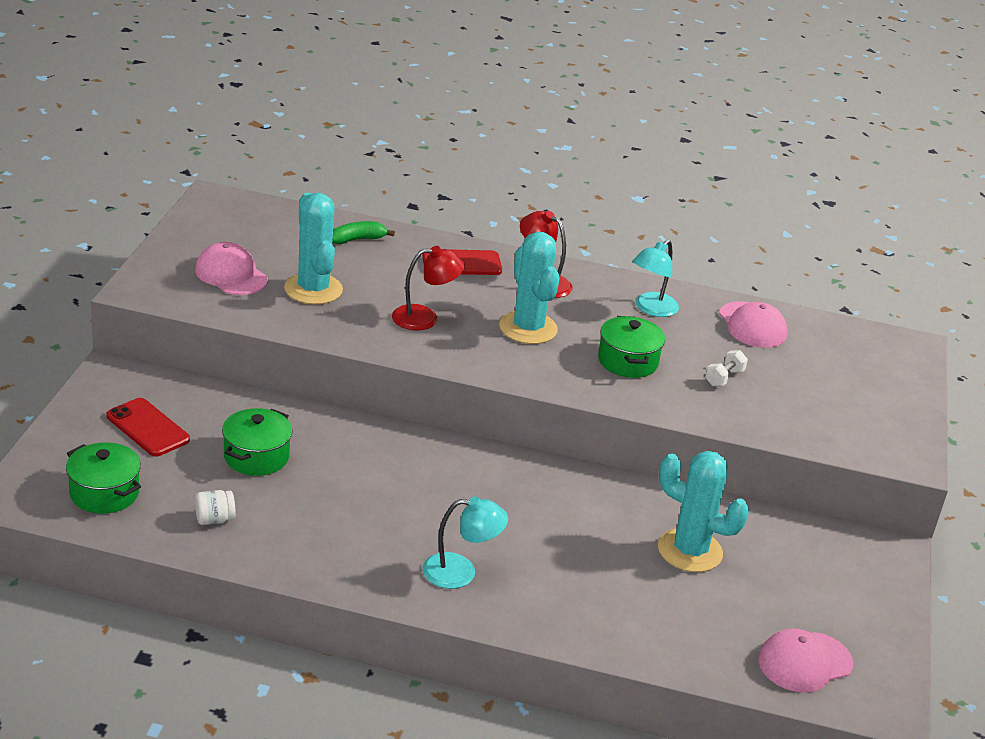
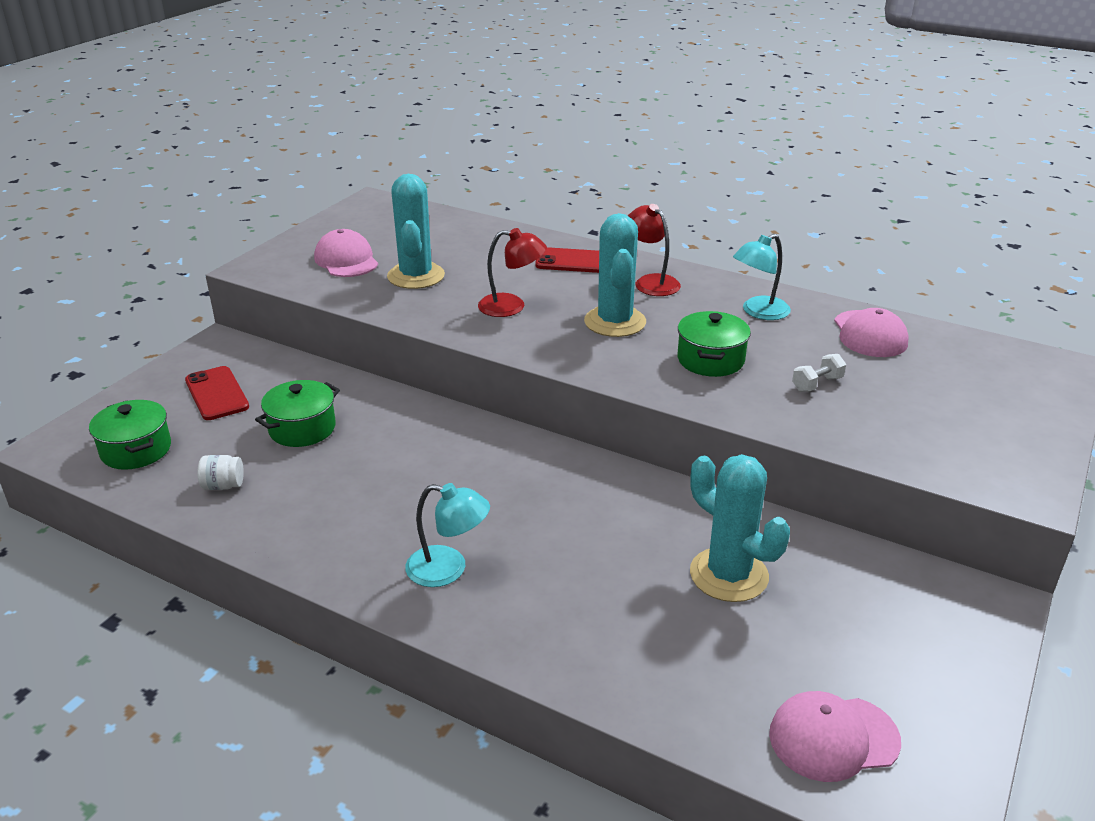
camera: 20 degrees right, 0 degrees up
(357, 239) = (484, 237): green banana -> none

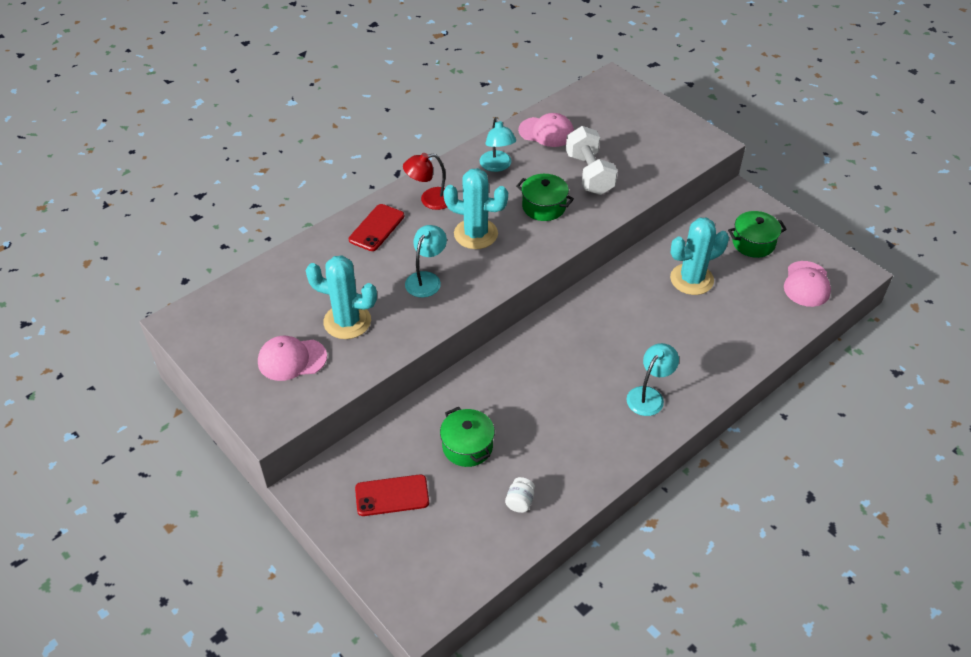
camera: 70 degrees left, 15 degrees up
(136, 450) = (450, 555): green pot -> green pot (753, 243)
(511, 306) = (426, 279): red lamp -> turquoise lamp
(817, 384) = (589, 174): white dumbbell -> white dumbbell, size x2.15

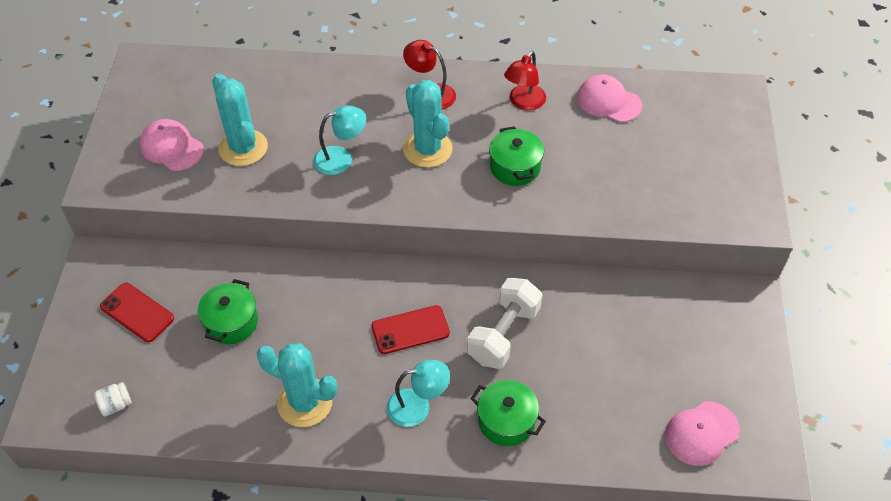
camera: 45 degrees right, 5 degrees up
(376, 228) = (360, 88): red phone -> red phone (410, 330)
(497, 166) = (524, 103): turquoise lamp -> red lamp
(520, 501) = (210, 399): white jar -> white jar (116, 405)
(546, 132) = (608, 101): pink cap -> pink cap turned 150 degrees clockwise
(589, 174) = (595, 167): white dumbbell -> white dumbbell (503, 334)
(691, 279) = (593, 338): turquoise cactus -> turquoise cactus (305, 402)
(753, 243) = (701, 352): green pot -> green pot (506, 421)

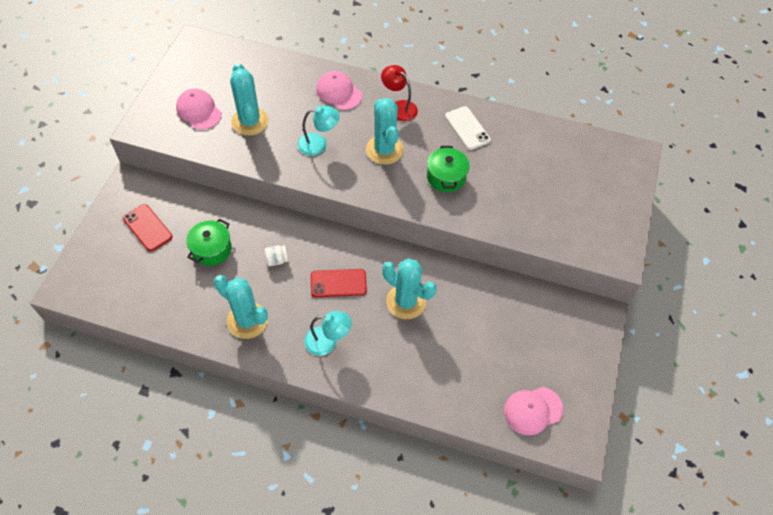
camera: 10 degrees right, 5 degrees up
(116, 405) = (115, 292): white jar -> white jar (277, 260)
(503, 334) = (406, 301): white dumbbell -> turquoise cactus
(506, 421) = (389, 367): green pot -> none
(524, 103) = (467, 128): red lamp -> white phone
(608, 101) = (532, 140): pink cap -> pink cap (339, 92)

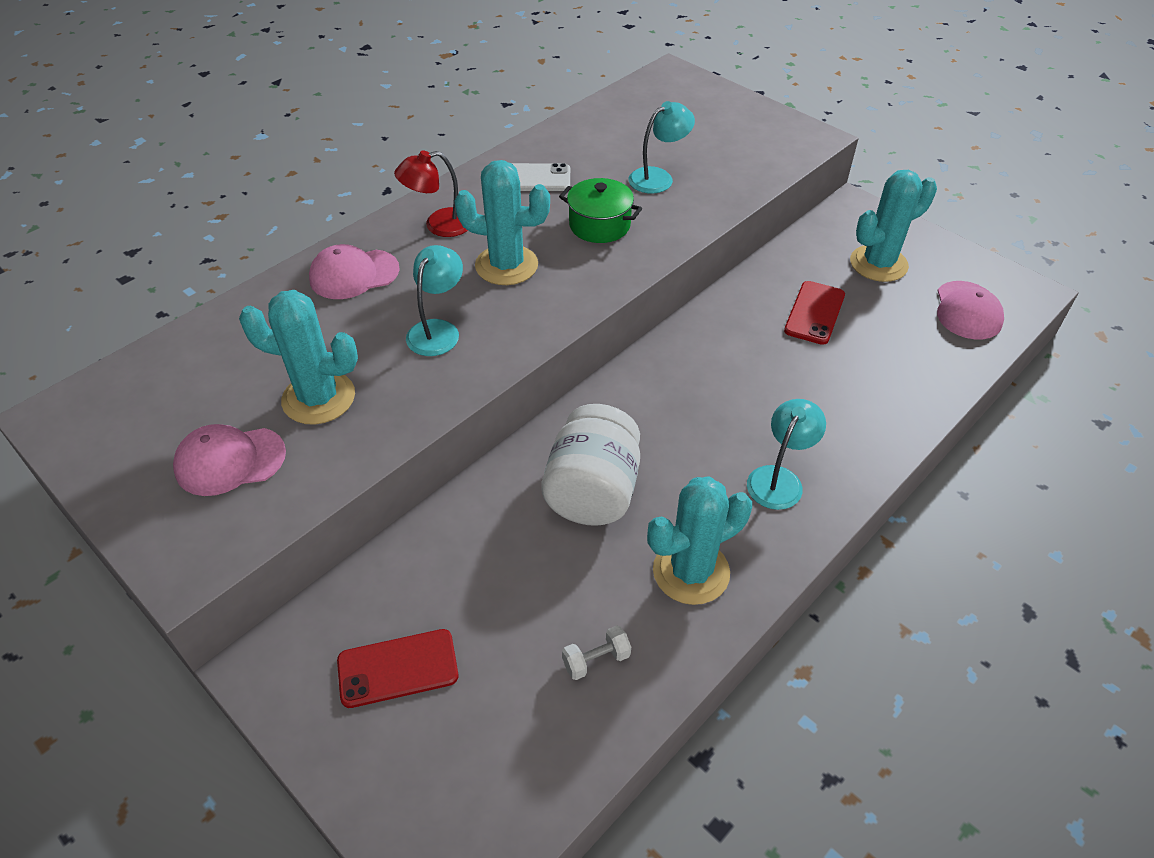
camera: 60 degrees left, 10 degrees down
(181, 299) = (596, 660): none -> white dumbbell
(211, 249) = (514, 577): green pot -> none
(277, 260) = (592, 491): white jar -> white jar, size x2.45
(338, 283) = (680, 430): red phone -> red phone (814, 313)
(406, 301) = (750, 367): turquoise cactus -> turquoise cactus (878, 264)
(512, 188) = (658, 177): none -> turquoise lamp

